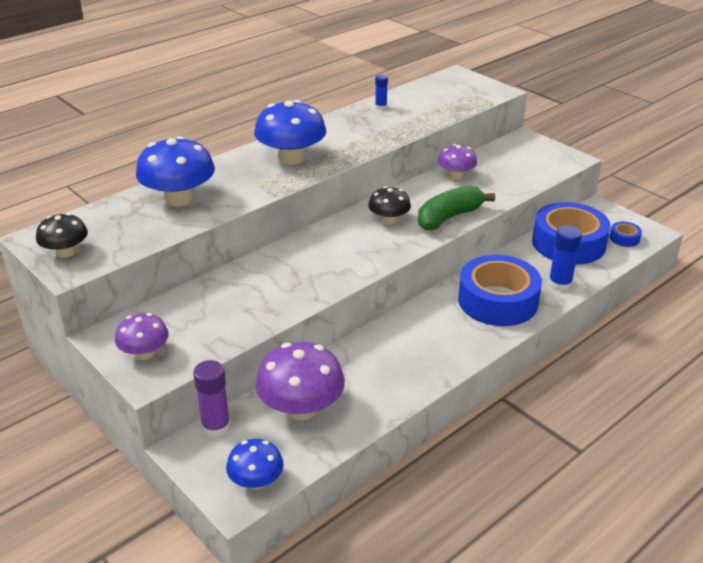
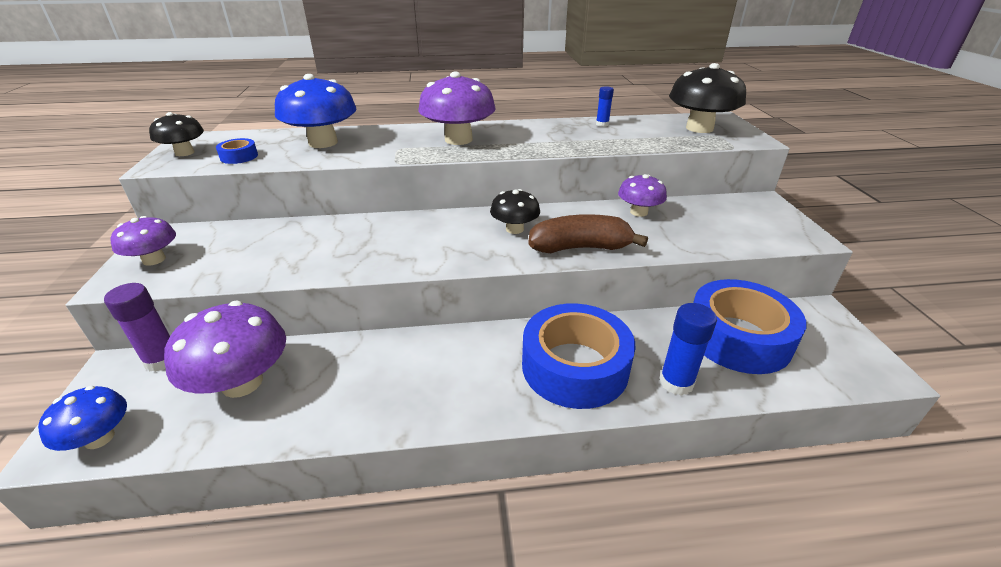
camera: 35 degrees right, 0 degrees up
(291, 158) = (458, 140): blue mushroom -> purple mushroom
(449, 217) = (580, 248): green banana -> brown banana
(454, 90) = (699, 128): none -> black mushroom
(624, 238) = (829, 363): blue tape -> blue tape (239, 156)

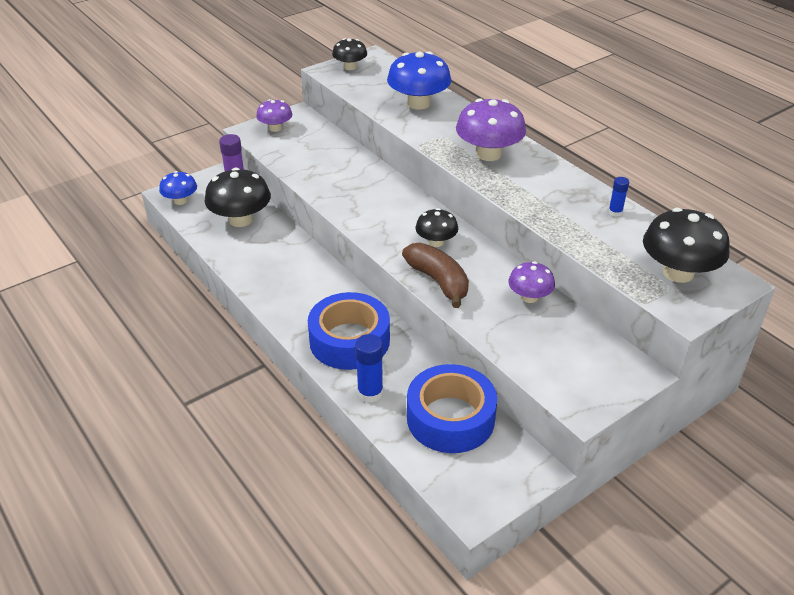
camera: 60 degrees right, 5 degrees up
(239, 156) = (364, 87): blue tape -> none
(242, 382) = (241, 219): purple mushroom -> black mushroom

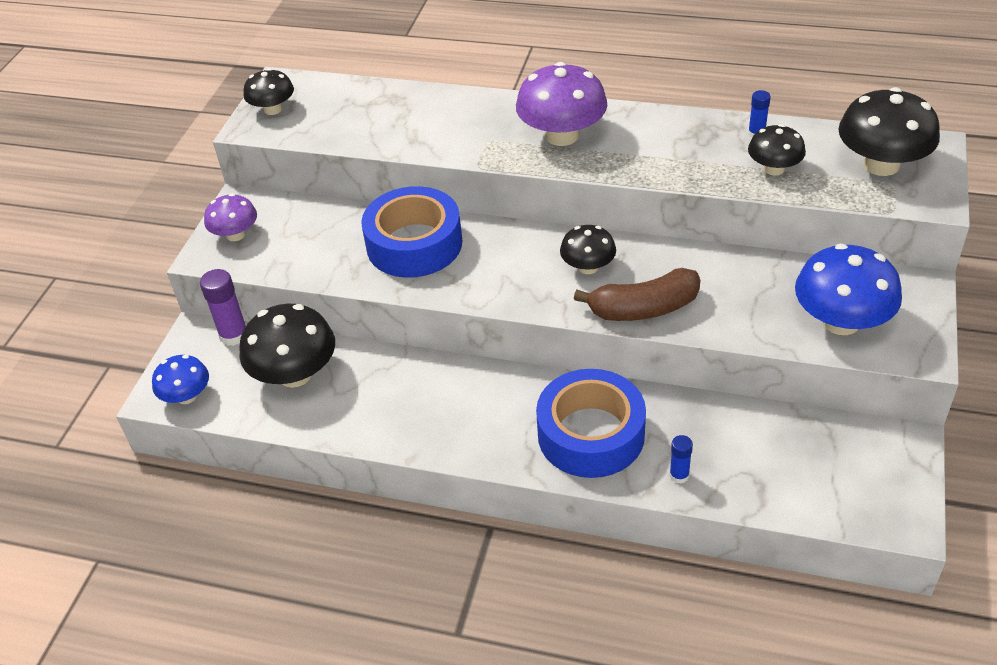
camera: 35 degrees left, 5 degrees up
(370, 393) = (679, 475): blue glue stick -> blue glue stick, size x0.59
(418, 103) = (412, 115): blue mushroom -> blue mushroom (841, 321)
(438, 281) = (643, 308): brown banana -> brown banana turned 150 degrees clockwise
(450, 418) = (781, 447): blue tape -> blue tape (414, 244)
(529, 297) = (745, 271): purple mushroom -> none
(597, 237) = (774, 169): none -> black mushroom

